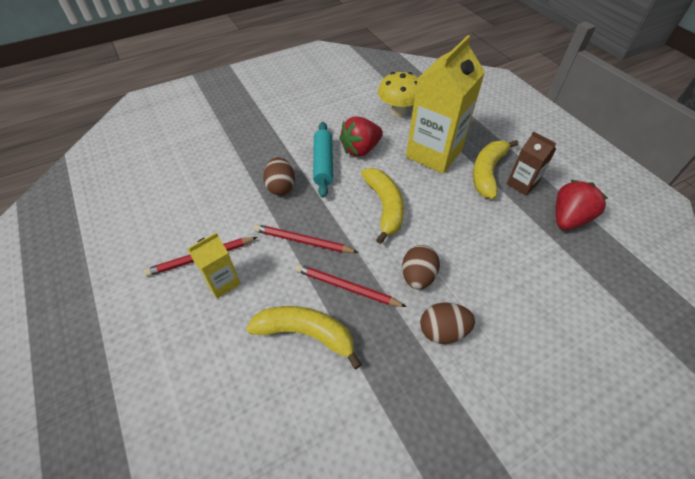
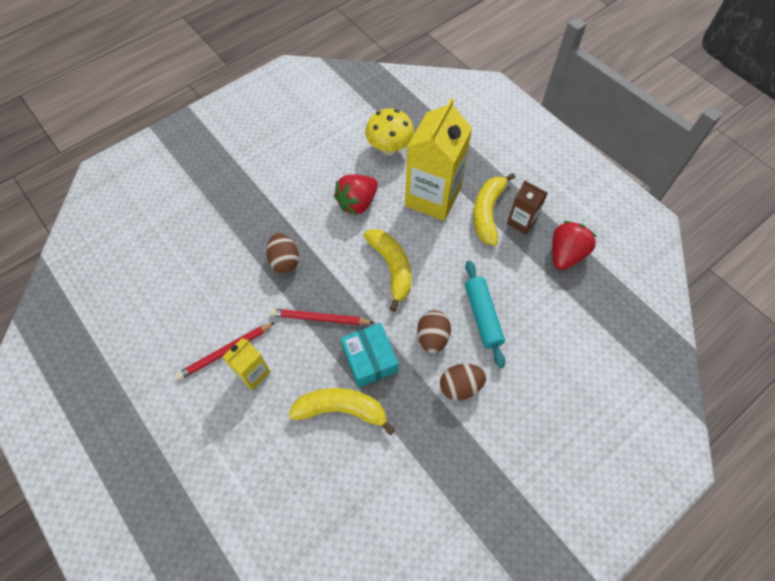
camera: 10 degrees left, 10 degrees up
(323, 164) = (322, 226): turquoise rolling pin -> turquoise rolling pin (482, 316)
(347, 287) = (369, 359): red pencil -> turquoise box

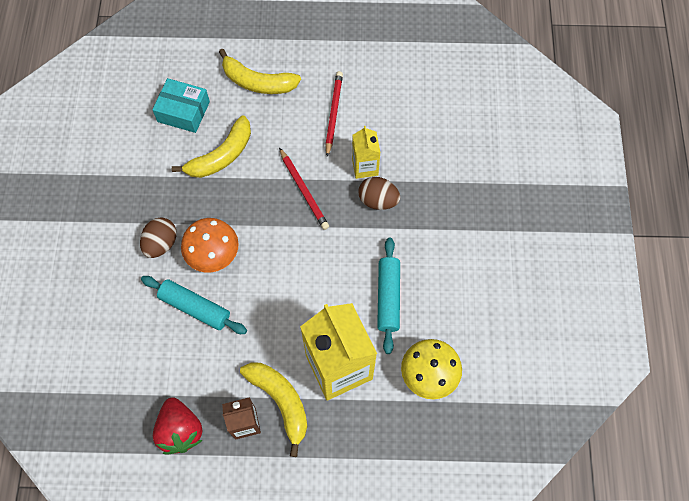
camera: 130 degrees right, 5 degrees up
(253, 373) = (300, 120): yellow carton -> yellow carton (365, 167)
(319, 318) = (303, 190): red pencil -> red pencil turned 105 degrees clockwise
(357, 203) = (388, 297): red strawberry -> turquoise rolling pin
(369, 359) = (239, 200): turquoise box -> turquoise box (183, 111)
(392, 268) = (299, 274): yellow banana -> yellow banana (257, 82)
(432, 338) = (214, 256): brown egg -> orange mushroom

